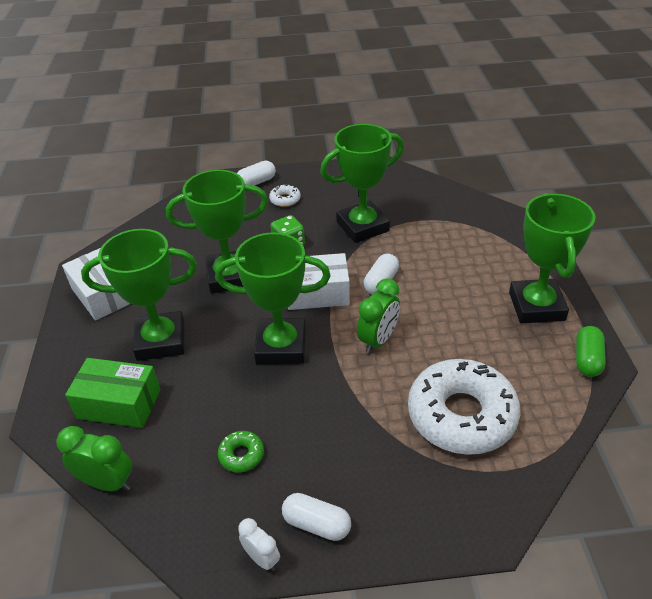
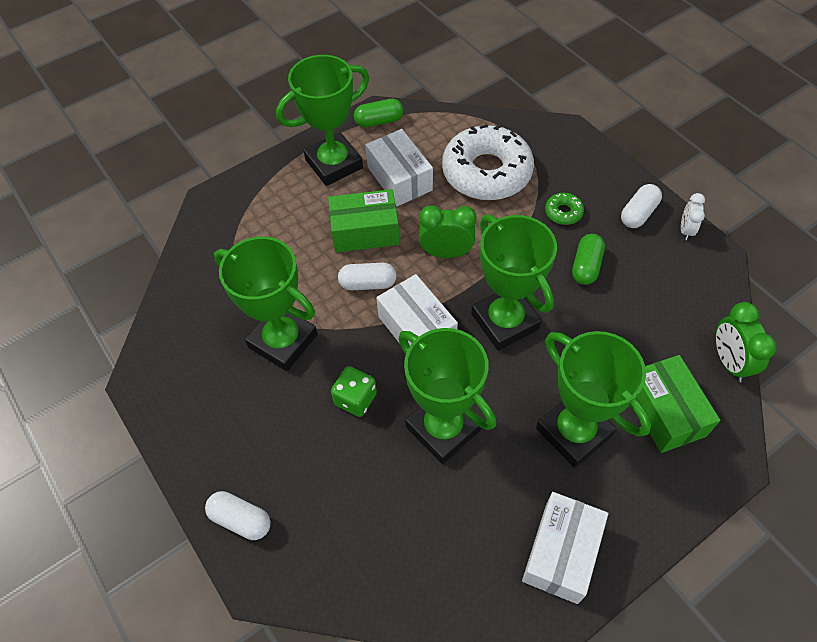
camera: 120 degrees left, 15 degrees up
(241, 455) = (629, 286): green donut -> green donut (563, 212)
(285, 199) = (266, 456): white donut -> none
(289, 433) = (586, 266): none -> green capsule
(316, 524) = (638, 214): white capsule -> white capsule turned 45 degrees clockwise
(437, 299) = (365, 232): none -> green box
(491, 344) = (399, 178): none -> white box

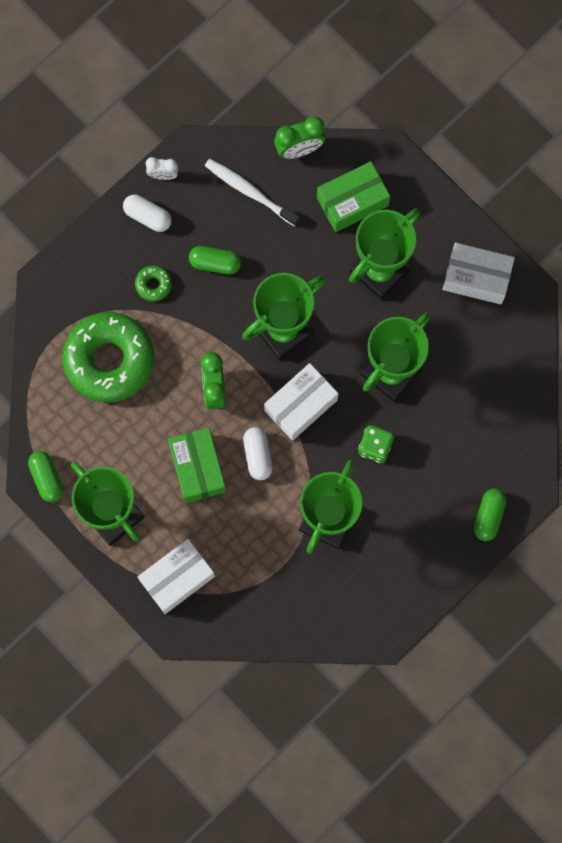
camera: 100 degrees left, 20 degrees up
(241, 519) = (488, 516): white capsule -> green capsule
(399, 178) = (126, 445): white box -> white box (177, 578)
(486, 172) = (109, 360): white donut -> green donut
(671, 306) = (250, 191): none -> white toothbrush

